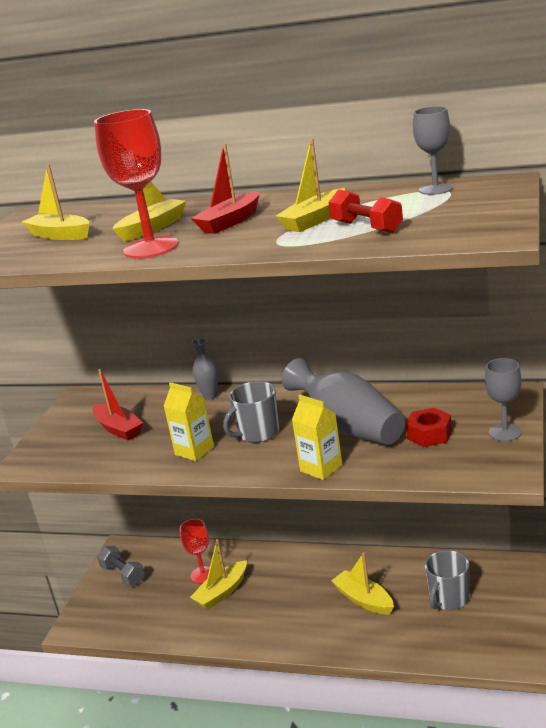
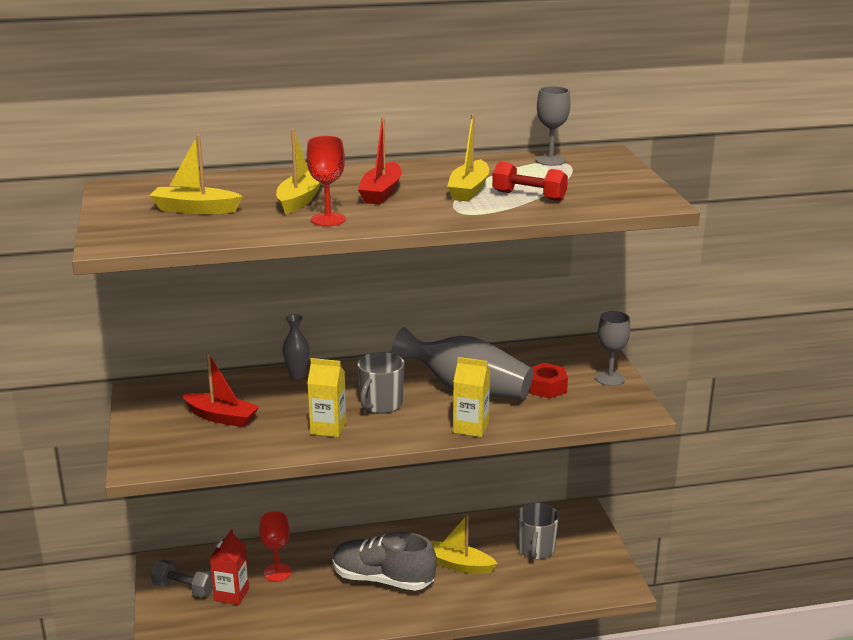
camera: 30 degrees left, 0 degrees up
(151, 248) = (328, 219): red goblet -> red goblet, size x0.62
(155, 588) = (231, 594): none -> red carton
(222, 592) = (309, 585): yellow boat -> none
(287, 600) = (383, 579): none -> grey shoe

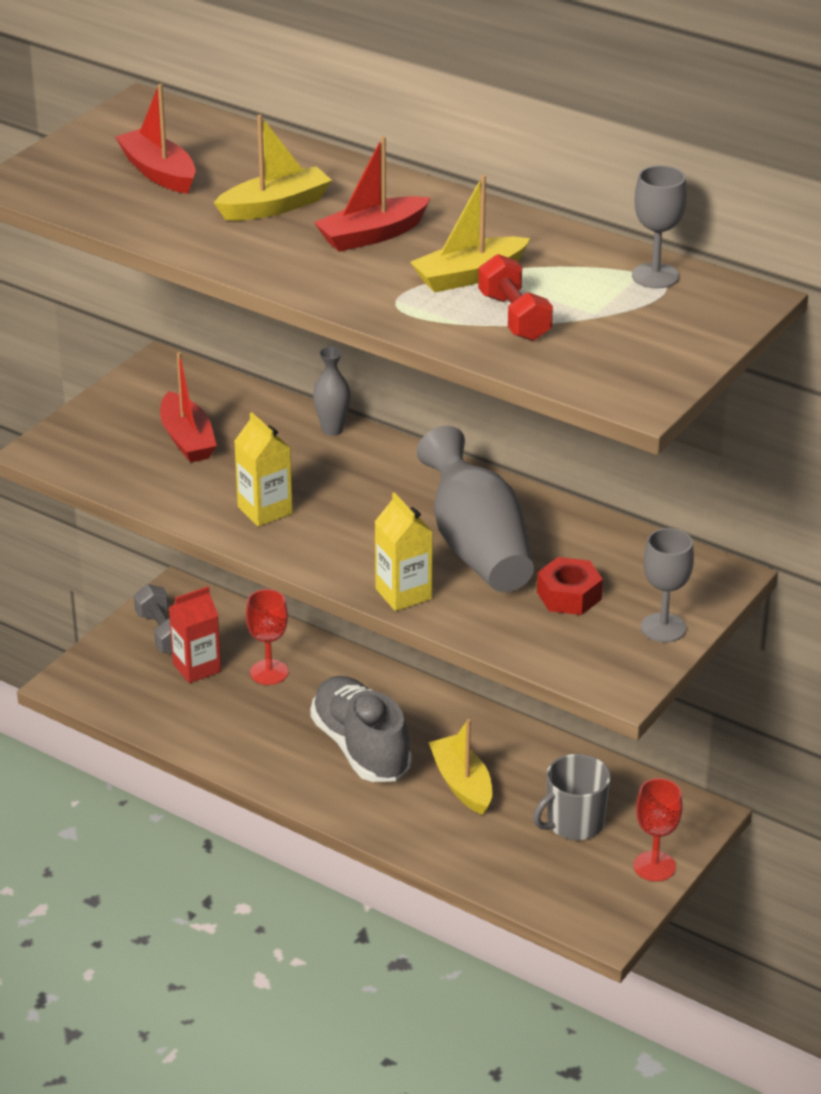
camera: 45 degrees right, 10 degrees up
(195, 209) = (159, 172): yellow boat -> red boat
(328, 219) = (250, 248): red goblet -> red goblet (654, 866)
(381, 404) = (358, 513): grey mug -> none

